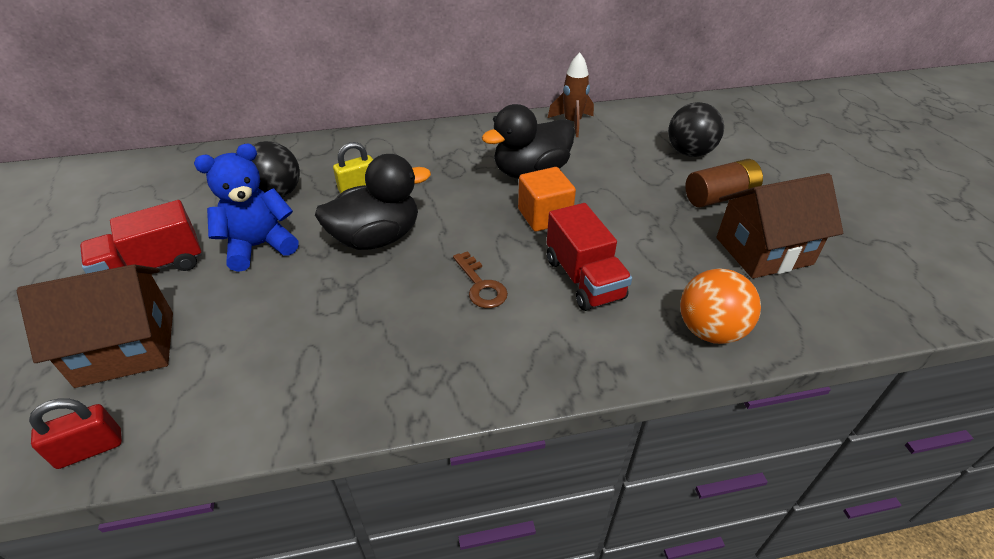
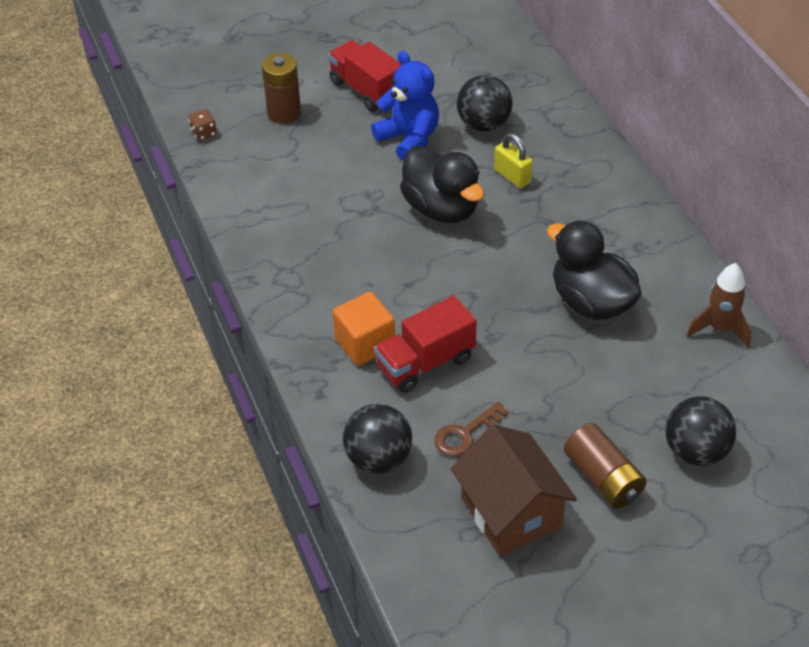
camera: 80 degrees right, 5 degrees up
(90, 449) = (204, 133): red padlock -> brown dice
(126, 348) = (284, 113): brown house -> brown battery
(481, 286) = (396, 291): brown key -> brown key (465, 434)
(544, 216) = (513, 323): orange cube -> orange cube (365, 343)
(710, 330) = (378, 458): orange ball -> black ball

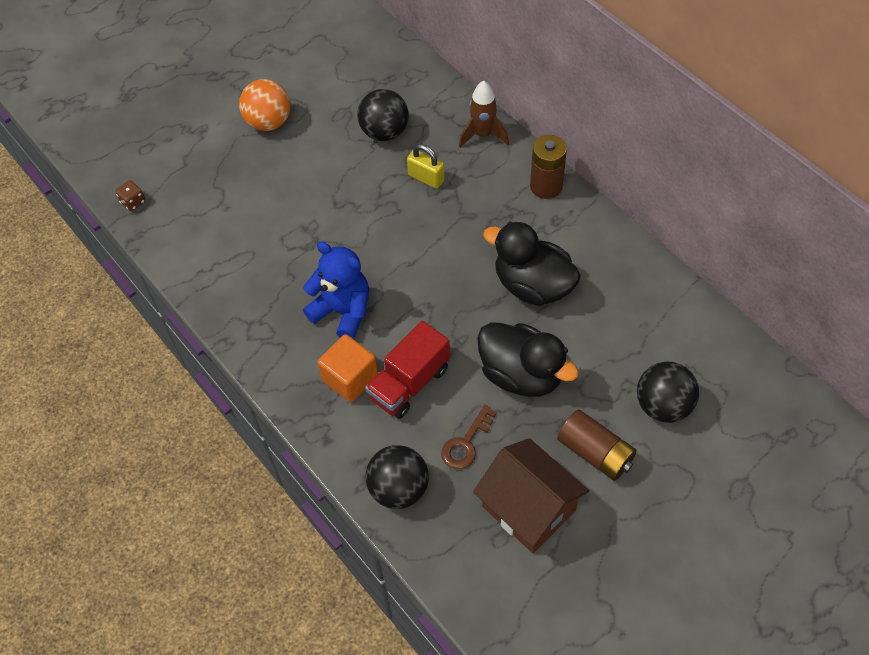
camera: 15 degrees left, 10 degrees up
(284, 113) = (201, 163): brown battery -> brown battery (546, 186)
(366, 90) = (268, 122): red truck -> orange ball
(409, 139) = (323, 163): blue teddy bear -> blue teddy bear (343, 311)
(441, 208) = (374, 226): black duck -> black duck (521, 374)
(719, 328) = (647, 283): brown rocket -> brown rocket (483, 134)

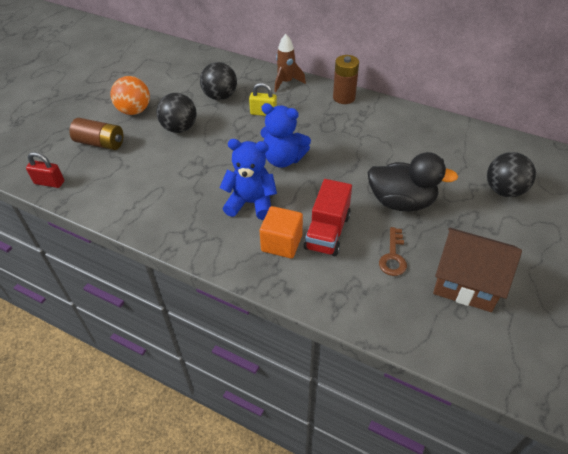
camera: 25 degrees left, 10 degrees down
(133, 202) = (49, 182): brown dice -> red padlock
(399, 489) = (364, 304): black ball -> black ball (179, 128)
(413, 261) = (283, 159): none -> blue teddy bear
(532, 285) = (372, 150): black duck -> none
(595, 452) = (483, 232): brown battery -> brown battery (100, 143)

